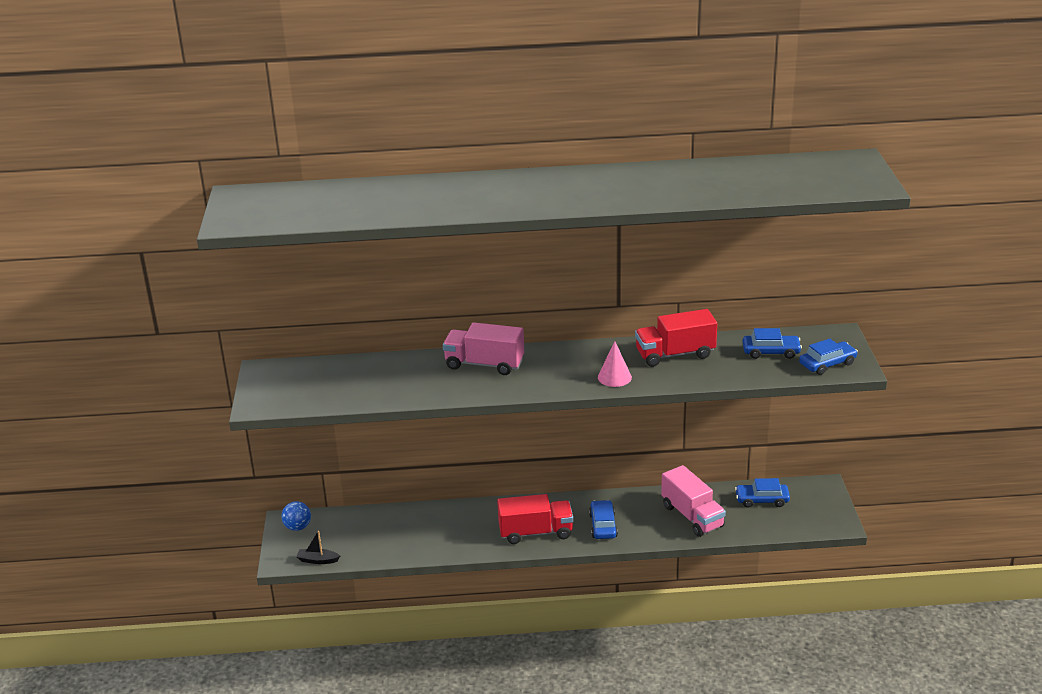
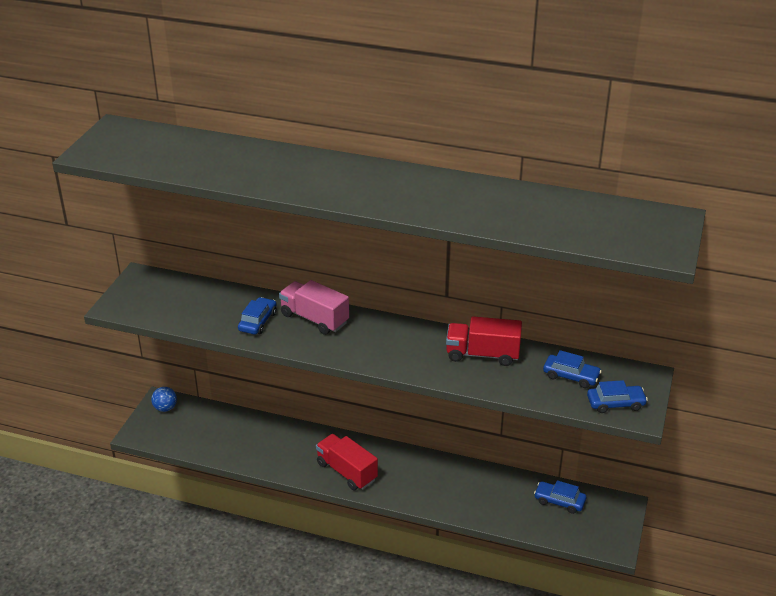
camera: 20 degrees right, 5 degrees up
(318, 560) = (163, 442): black boat -> none
(535, 532) = (346, 471): red truck -> red truck turned 150 degrees counterclockwise
(603, 525) = (406, 483): blue car -> blue car (258, 321)
(614, 377) = (414, 362): pink cone -> none
(692, 516) = (488, 498): pink truck -> none

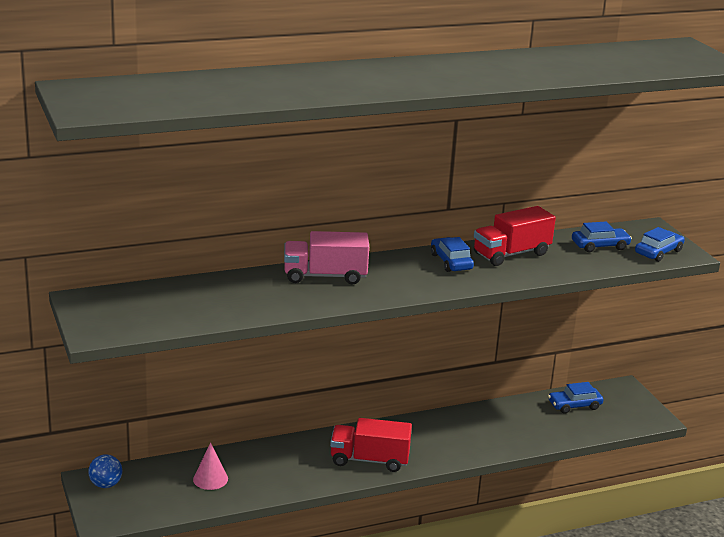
camera: 40 degrees left, 10 degrees down
(229, 435) = (210, 479): none -> pink cone
(258, 321) = (273, 295): blue car -> blue car (451, 262)

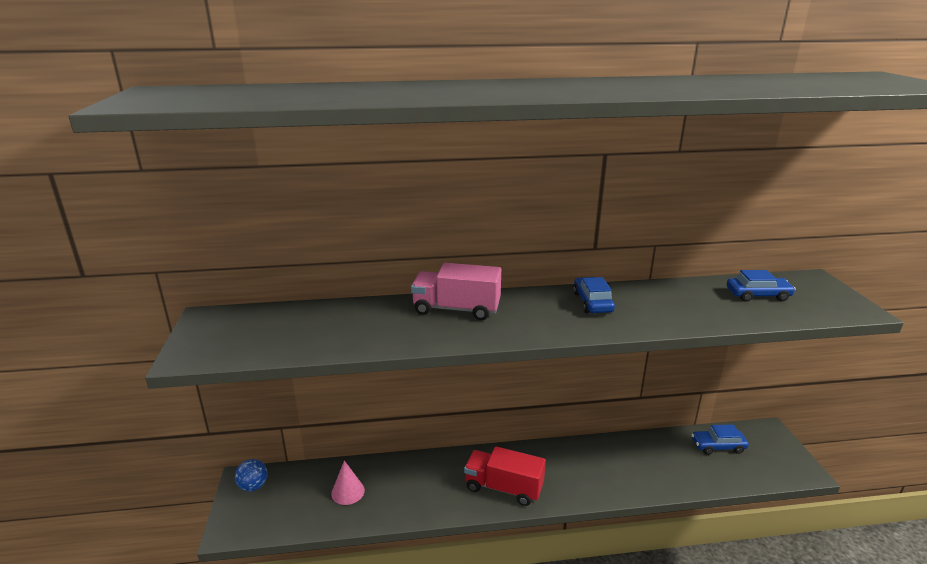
camera: 15 degrees right, 0 degrees up
(511, 254) = (659, 298): red truck -> none
(658, 252) = (826, 306): blue car -> none

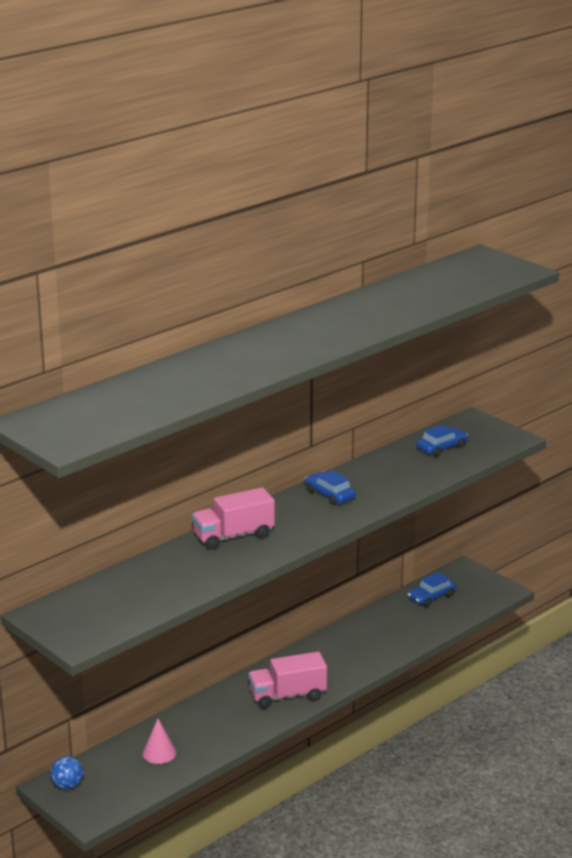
camera: 35 degrees left, 0 degrees up
(503, 488) = (287, 695): red truck -> pink truck

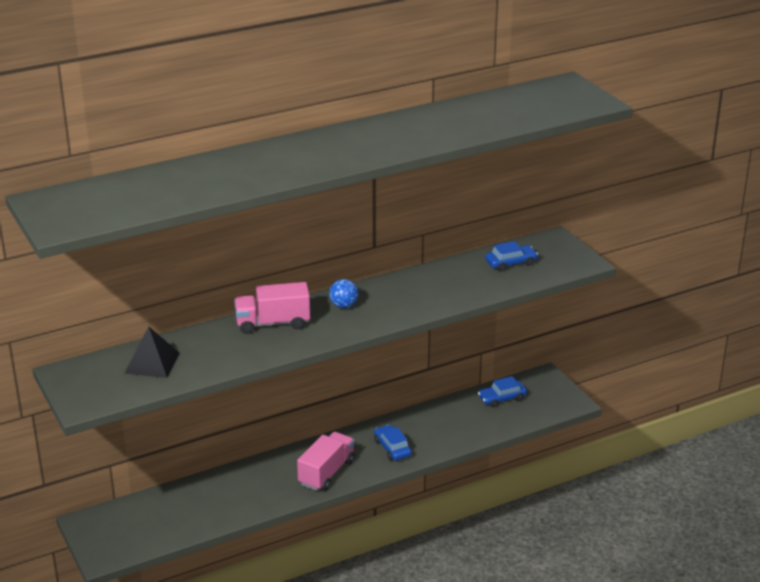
camera: 15 degrees right, 5 degrees up
(67, 785) = (98, 524): blue ball -> blue ball (344, 305)
(129, 591) = (152, 363): none -> black pyramid
(159, 753) = (189, 507): pink cone -> none
(287, 695) = (327, 473): pink truck -> pink truck turned 120 degrees clockwise
(330, 494) = (381, 295): blue car -> blue car (392, 448)

